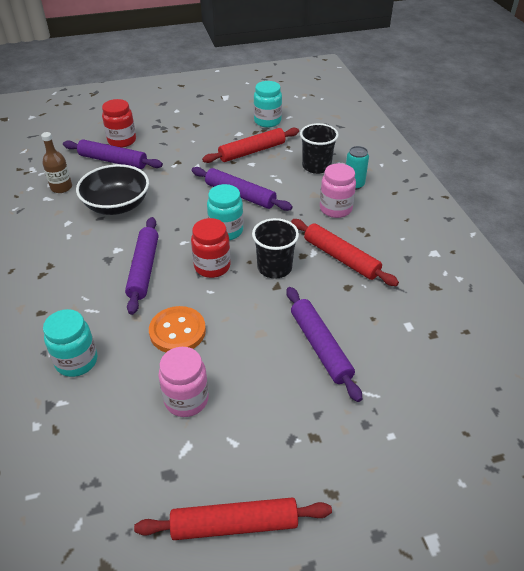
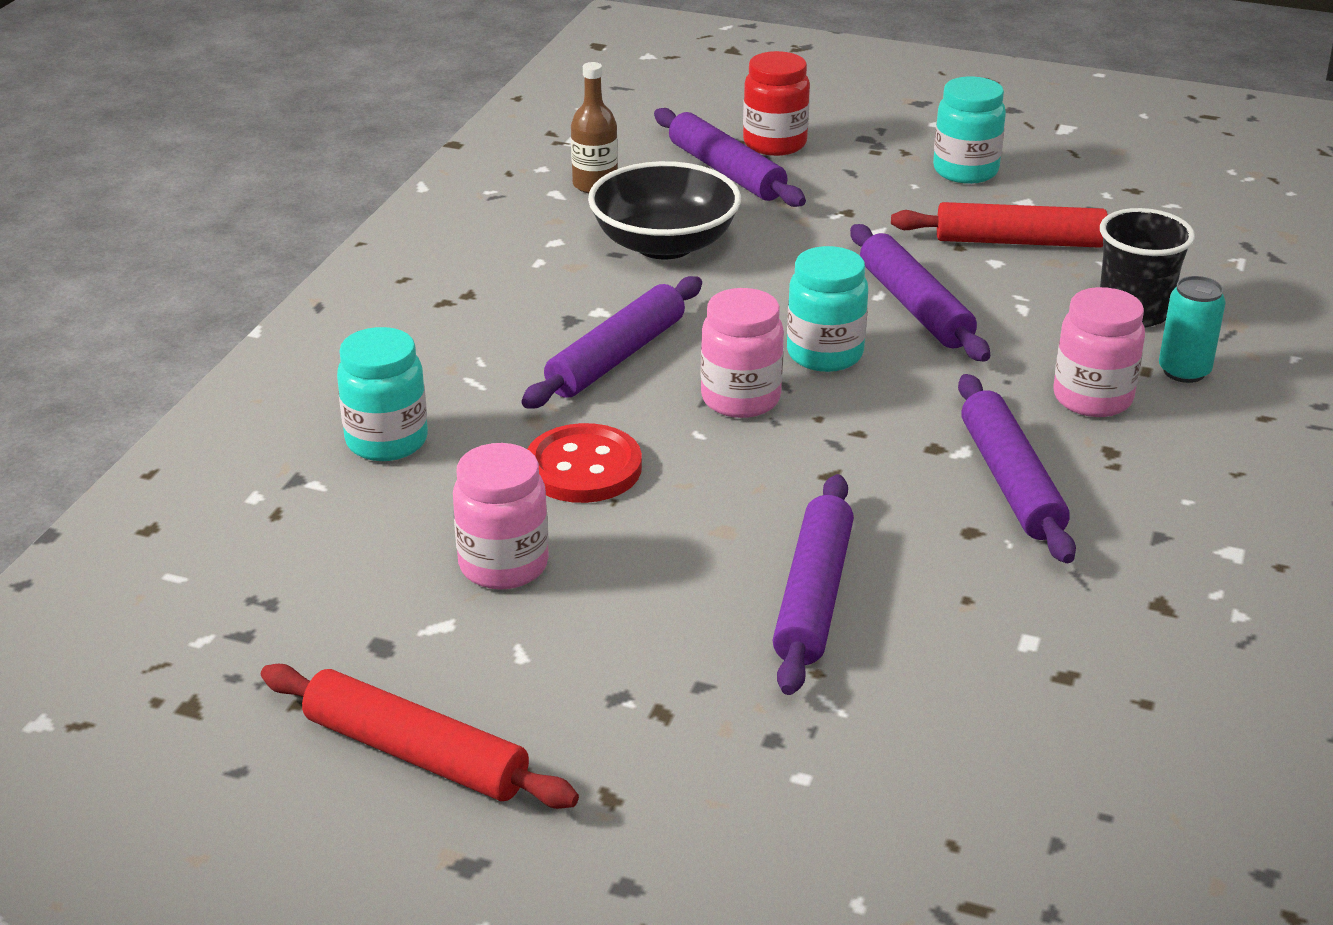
camera: 35 degrees right, 10 degrees down
(177, 331) = (583, 468): orange button -> red button
(212, 266) = (740, 399): red jar -> pink jar
(267, 121) = (1112, 198): turquoise jar -> turquoise jar (965, 171)
(274, 268) = (857, 445): black cup -> none
(341, 258) = (1011, 481): red rolling pin -> purple rolling pin

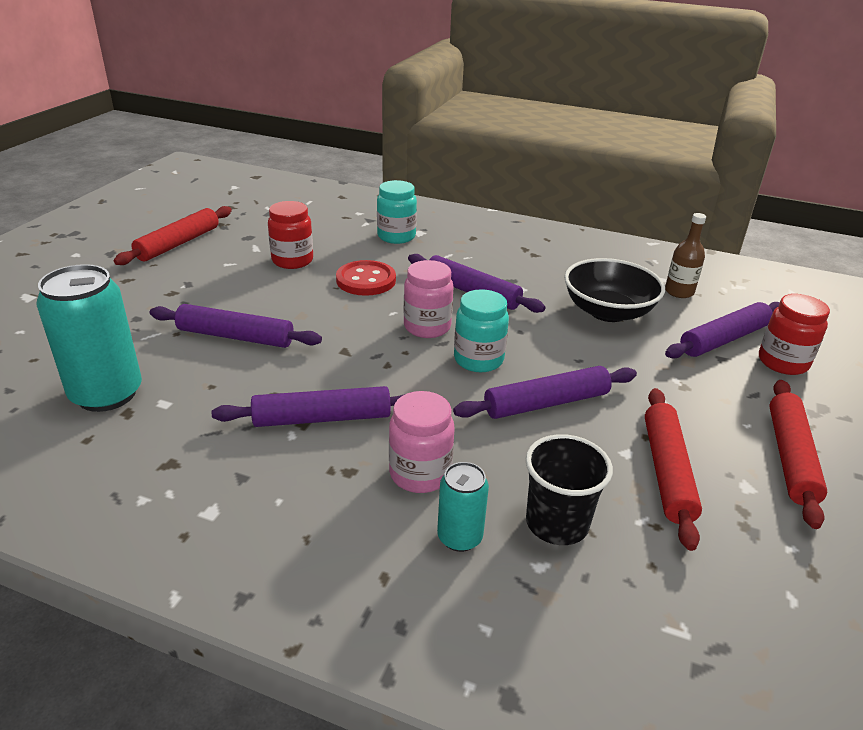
camera: 90 degrees right, 0 degrees up
(503, 565) = (292, 261): pink jar -> red jar
(965, 171) = (790, 457): turquoise jar -> red rolling pin
(1027, 712) = (106, 394): none -> turquoise can

